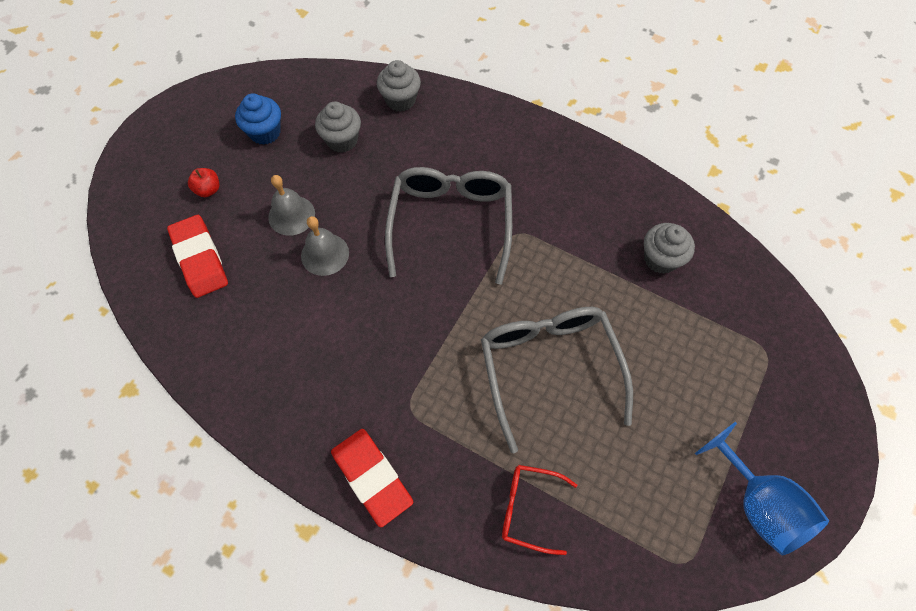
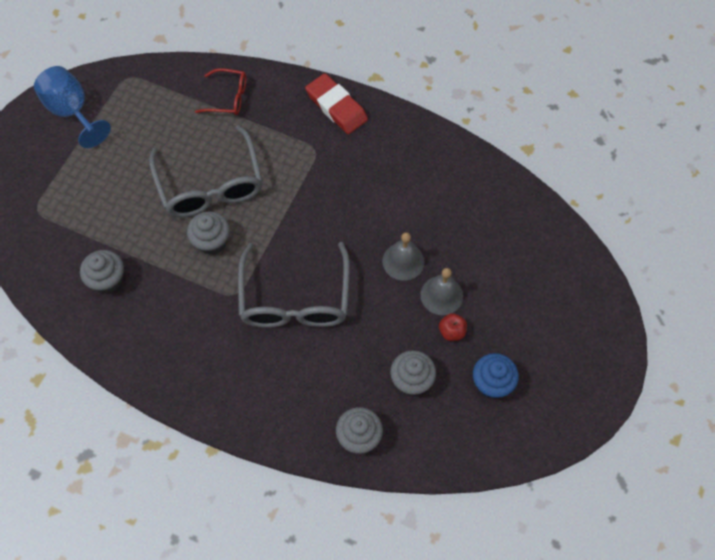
camera: 175 degrees right, 0 degrees up
(200, 259) = (510, 248): red eraser -> none
(208, 190) = (526, 314): red apple -> red apple (451, 331)
(544, 293) = (211, 242): none -> grey cupcake

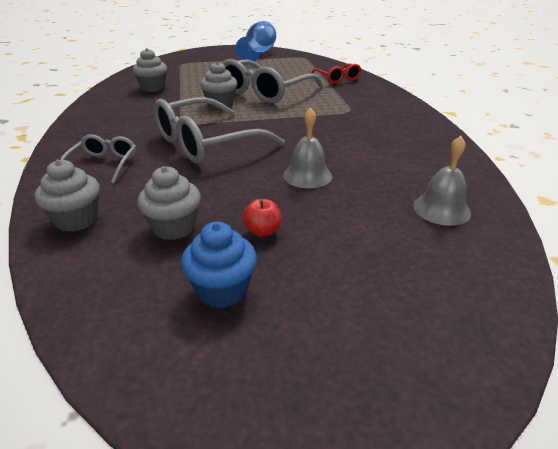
camera: 55 degrees right, 30 degrees down
(278, 392) = (103, 164): none -> grey glasses
(336, 107) = (397, 106): red eraser -> none
(441, 295) = (299, 209): grey bell -> grey bell (441, 209)

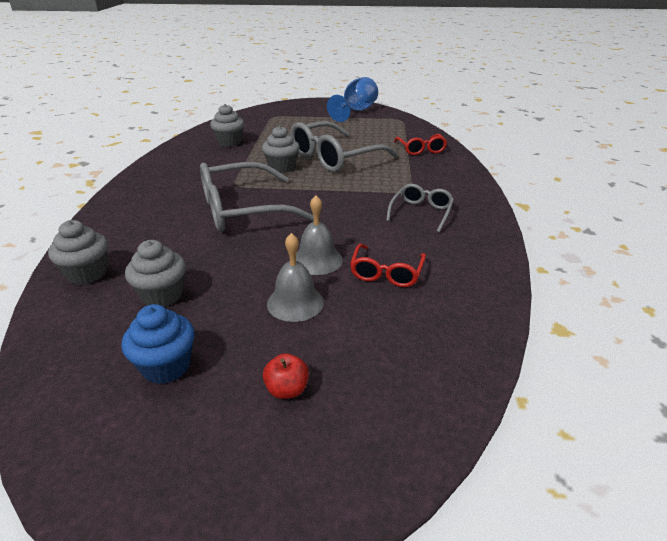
camera: 15 degrees right, 0 degrees up
(103, 164) = (139, 221): grey glasses -> grey glasses (421, 212)
(262, 231) = (237, 313): red apple -> red apple (287, 389)
(377, 177) = (386, 273): none -> red glasses
(441, 209) = (430, 320): grey bell -> grey bell (295, 302)

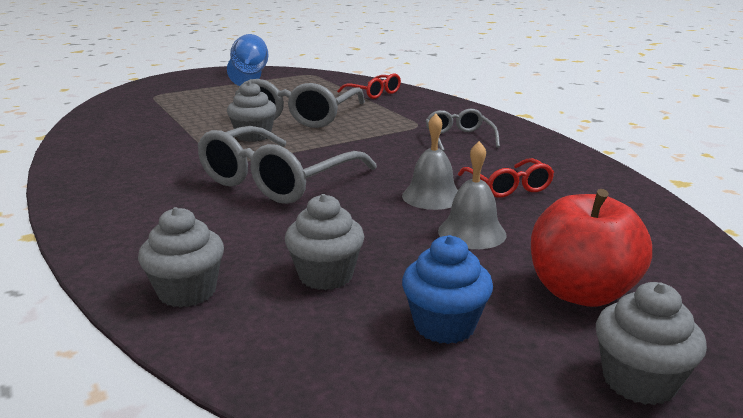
camera: 35 degrees left, 10 degrees down
(229, 142) = (141, 128): grey cupcake -> grey cupcake (639, 381)
(287, 389) = (580, 292): red apple -> red apple, size x2.19

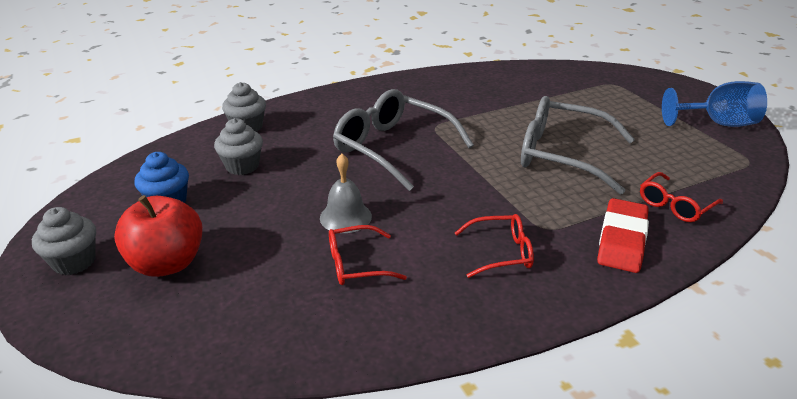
camera: 95 degrees right, 10 degrees up
(253, 136) = (498, 134): grey cupcake -> none
(424, 107) = (621, 240): none -> red eraser
(459, 138) = (501, 253): grey glasses -> red glasses
(472, 232) = (273, 228): grey bell -> none

